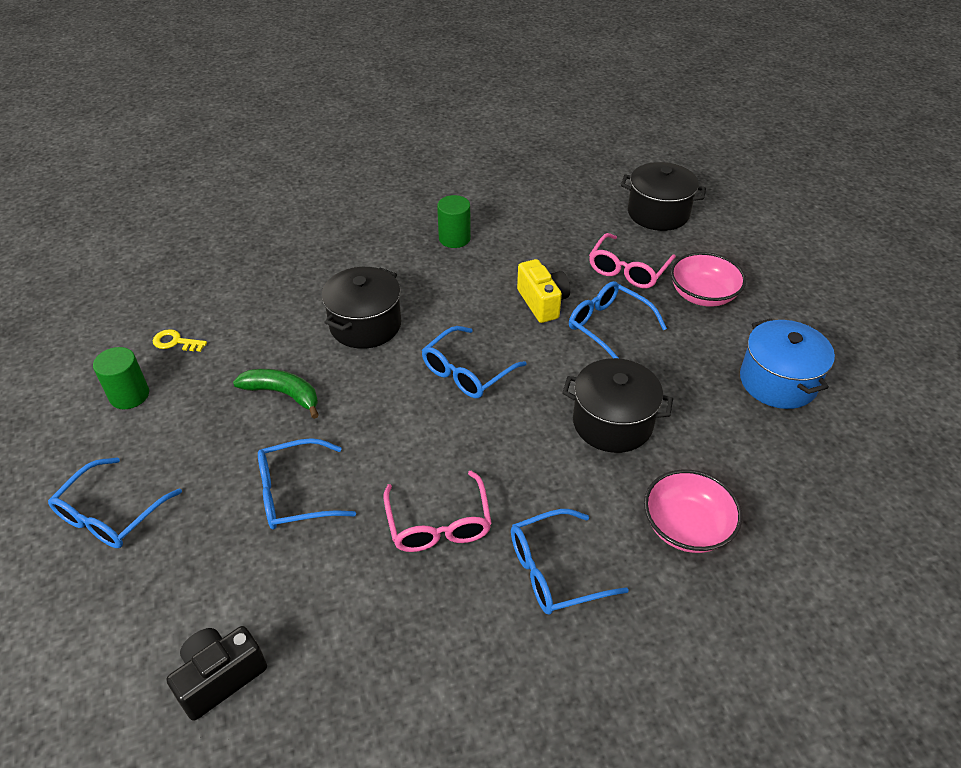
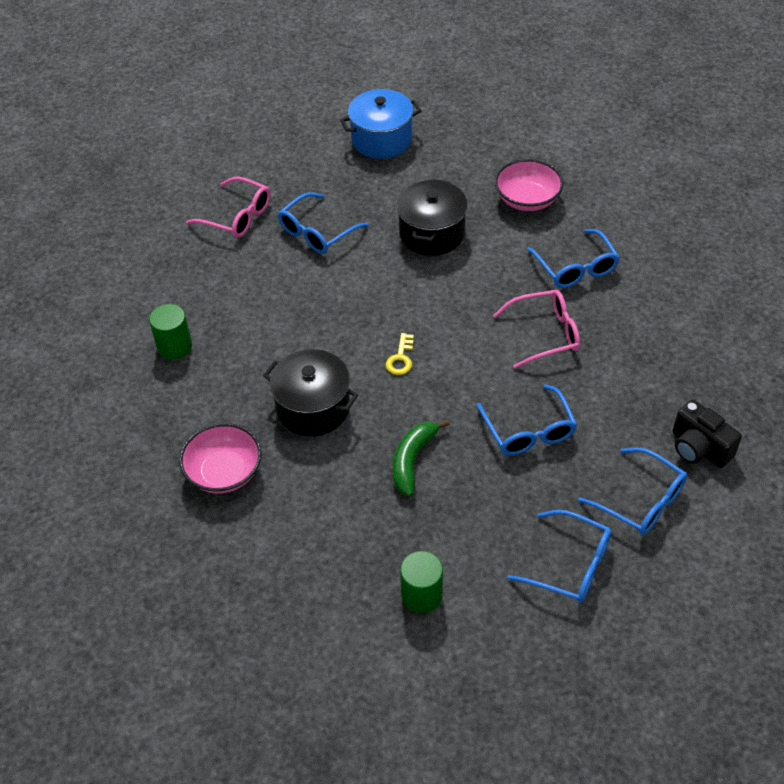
camera: 90 degrees left, 5 degrees up
(175, 342) = (340, 573): yellow key -> yellow key (401, 358)
(467, 372) = (378, 326): blue glasses -> blue glasses (641, 501)
(542, 302) = (283, 276): yellow camera -> none
(658, 213) = (149, 191): black pot -> none
(703, 295) = (276, 171): pink bowl -> pink bowl (224, 472)

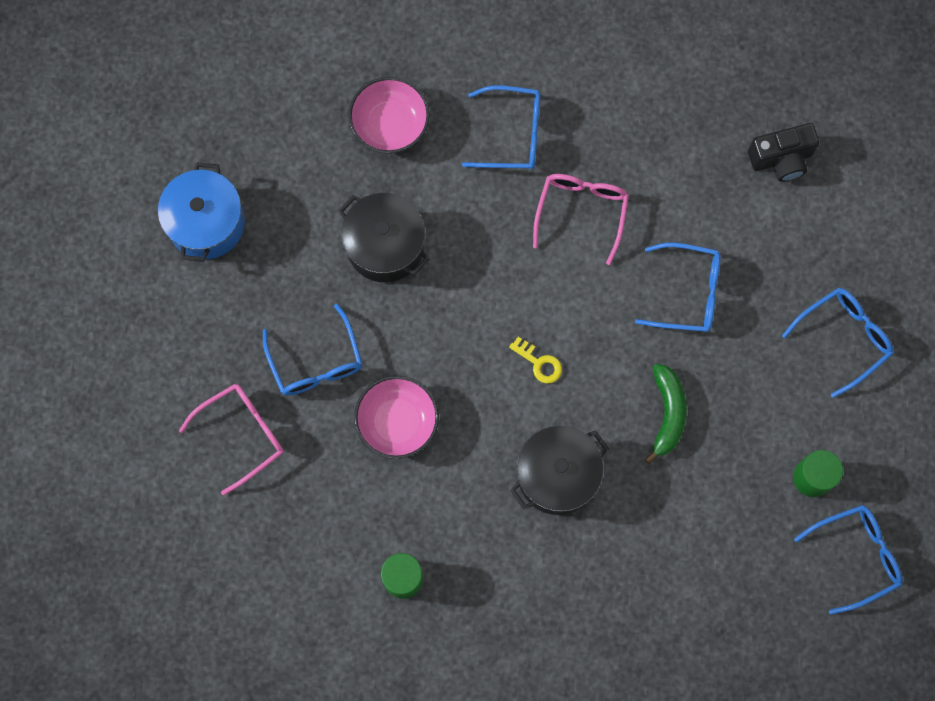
camera: 65 degrees left, 25 degrees up
(224, 472) = (592, 593): pink bowl -> pink bowl (397, 422)
(412, 460) = (667, 413): green banana -> green banana turned 135 degrees counterclockwise
(641, 501) = (810, 241): blue glasses -> blue glasses (856, 556)

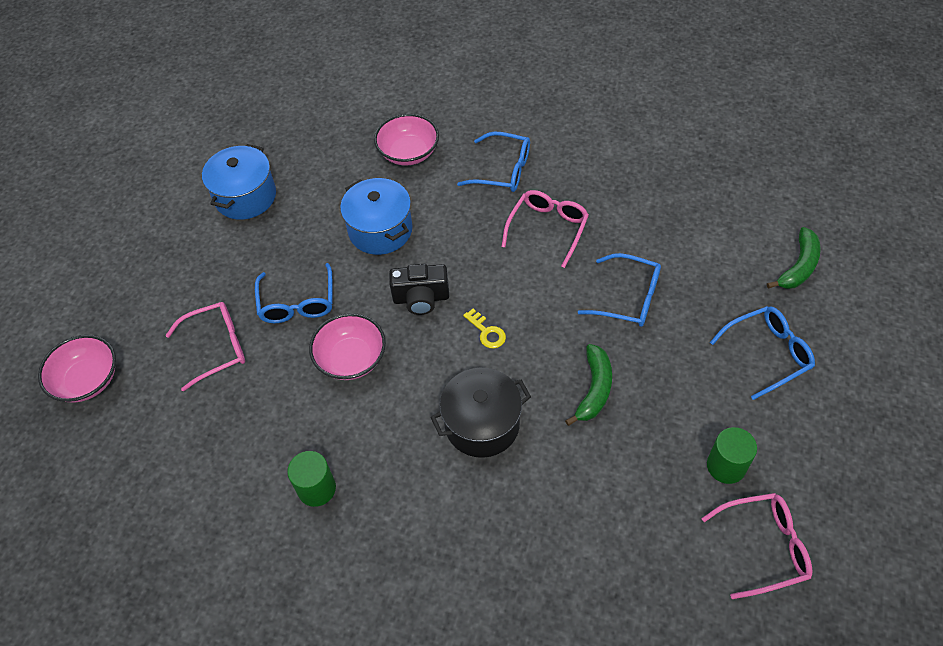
camera: 15 degrees right, 20 degrees down
(110, 500) = (87, 380): none -> pink bowl
(385, 246) = (380, 230): black pot -> blue pot
(781, 159) = (724, 214): black camera -> black camera (421, 298)
(856, 556) = (764, 547): blue glasses -> pink glasses
(869, 219) = (798, 266): none -> green banana

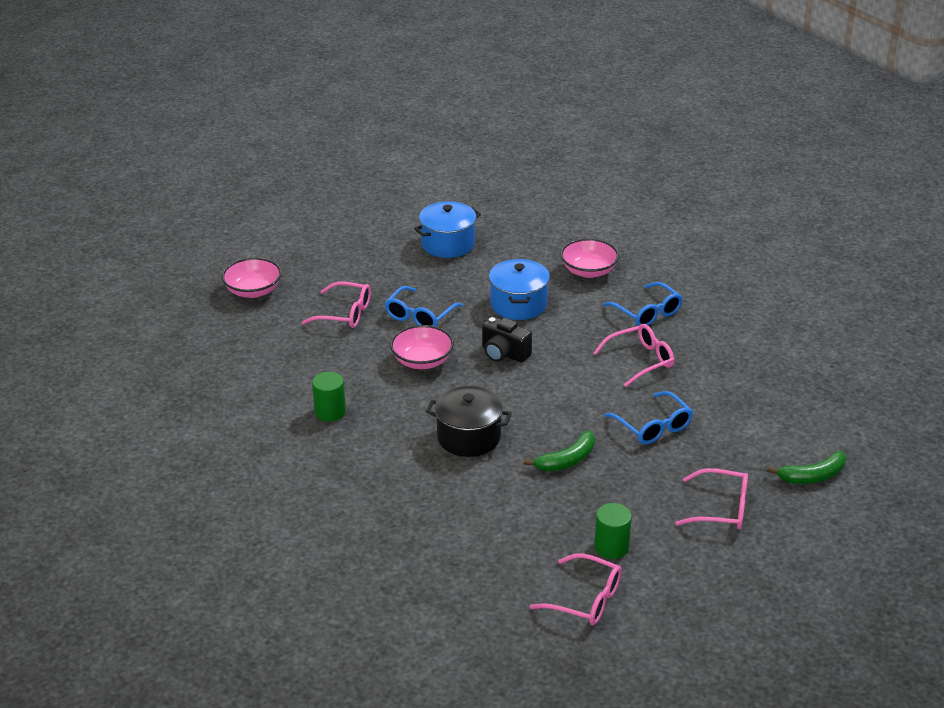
camera: 35 degrees right, 20 degrees down
(487, 332) = (528, 393): yellow key -> none
(767, 354) = (721, 509): blue glasses -> pink glasses

